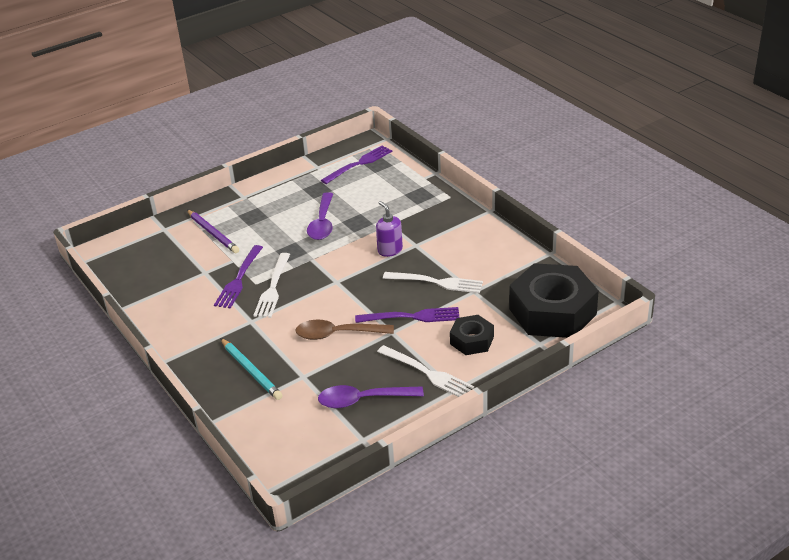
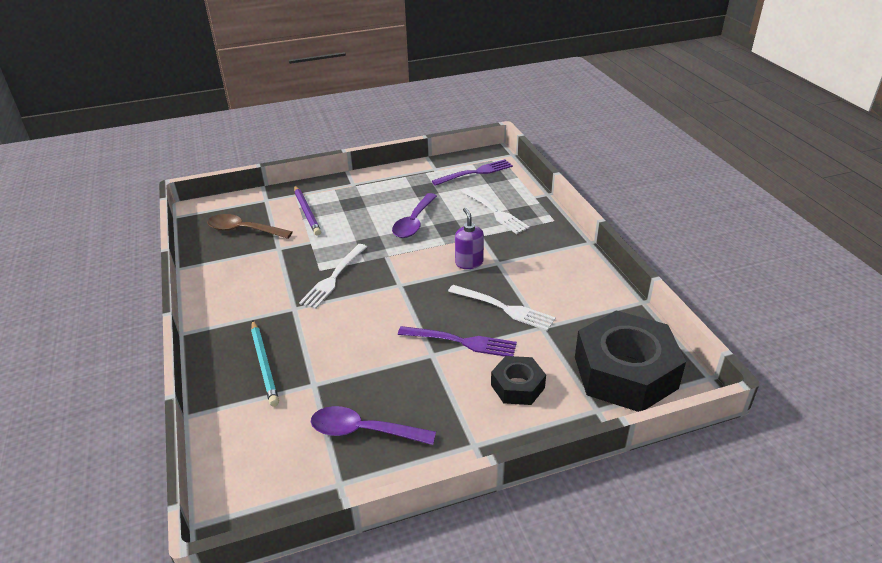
camera: 15 degrees right, 0 degrees up
(239, 279) = (306, 262): purple fork -> none
(337, 334) = (373, 343): brown spoon -> brown spoon (243, 230)
(427, 373) = (450, 415): white fork -> white fork (495, 212)

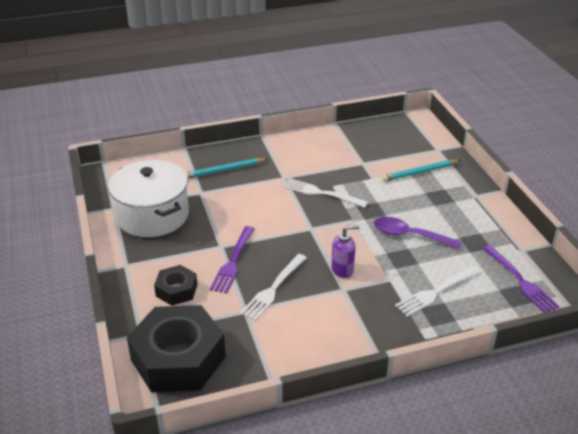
camera: 90 degrees right, 0 degrees up
(243, 230) = (388, 144): brown spoon -> none
(307, 212) = (419, 172): purple pencil -> turquoise pencil
(363, 431) = (152, 215): purple spoon -> white pot

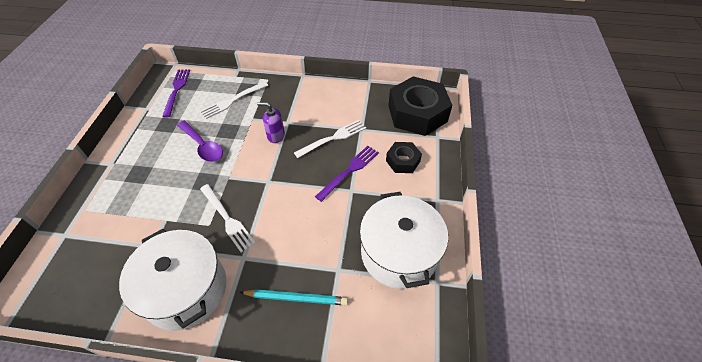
camera: 155 degrees left, 15 degrees up
(309, 152) = (186, 290): none -> white pot
(419, 172) = (118, 209): turquoise pencil -> none
(436, 292) = (233, 100): white fork -> white fork turned 150 degrees clockwise

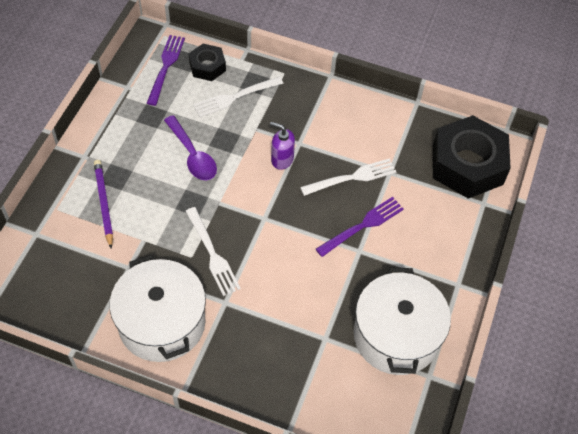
camera: 10 degrees right, 5 degrees up
(128, 197) = (104, 203): none -> purple pencil
(296, 298) = (275, 357): turquoise pencil -> none
(403, 161) = (430, 226): black nut -> black nut (207, 66)

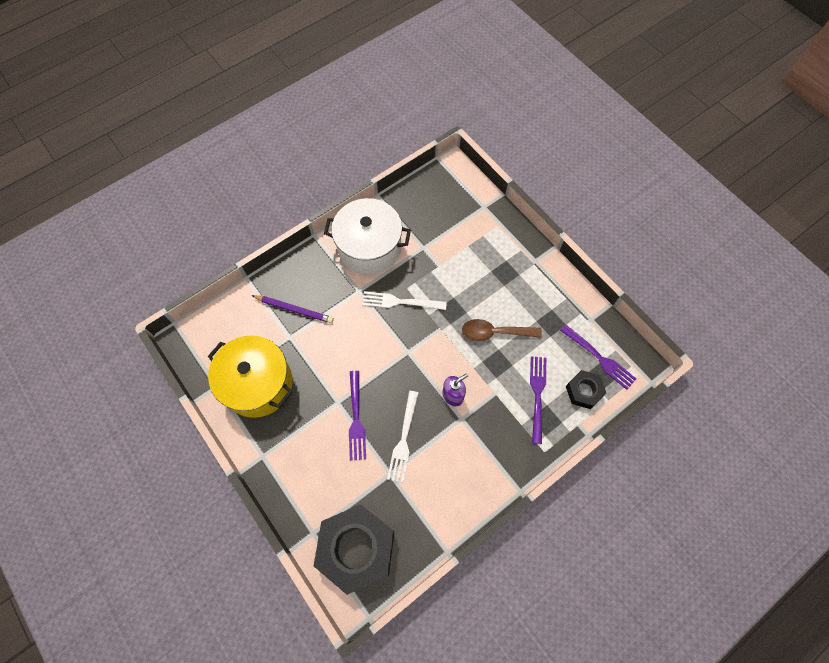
camera: 125 degrees right, 10 degrees up
(104, 203) = (485, 255): purple pencil -> purple pencil (294, 309)
(192, 155) = (495, 332): purple spoon -> brown spoon
(235, 97) = (537, 395): white fork -> purple fork
(396, 335) = (258, 384): white pot -> yellow pot

